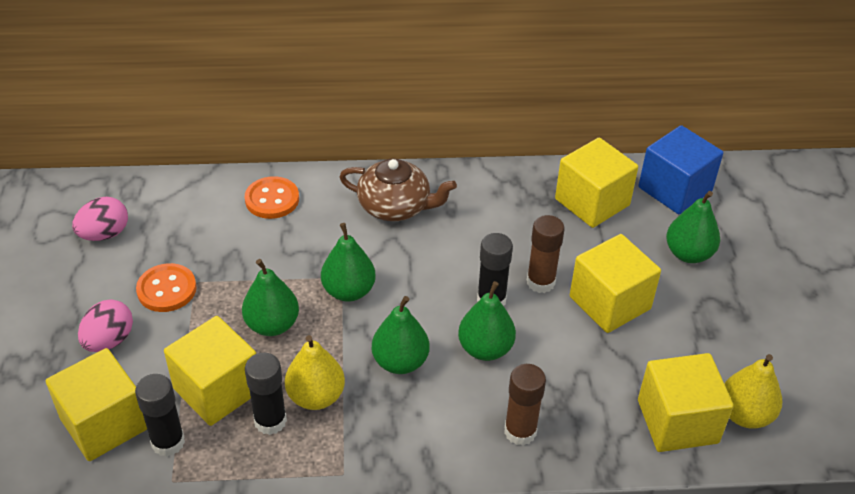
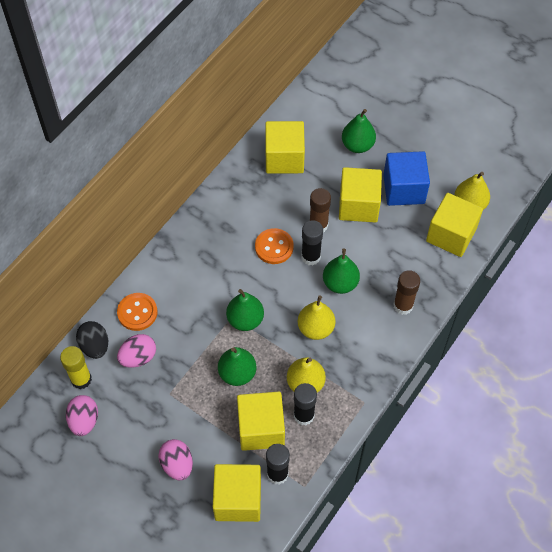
camera: 50 degrees left, 15 degrees up
(152, 204) = (81, 379): none -> yellow glue stick
(167, 289) = (162, 412): orange button -> orange button (274, 247)
(201, 191) = (95, 346): none -> black egg
(218, 231) = (138, 357): none -> pink egg
(395, 206) = (201, 253): brown teapot -> none
(400, 362) = (316, 328): green pear -> yellow pear
(675, 189) = (309, 114): blue cube -> blue cube (404, 189)

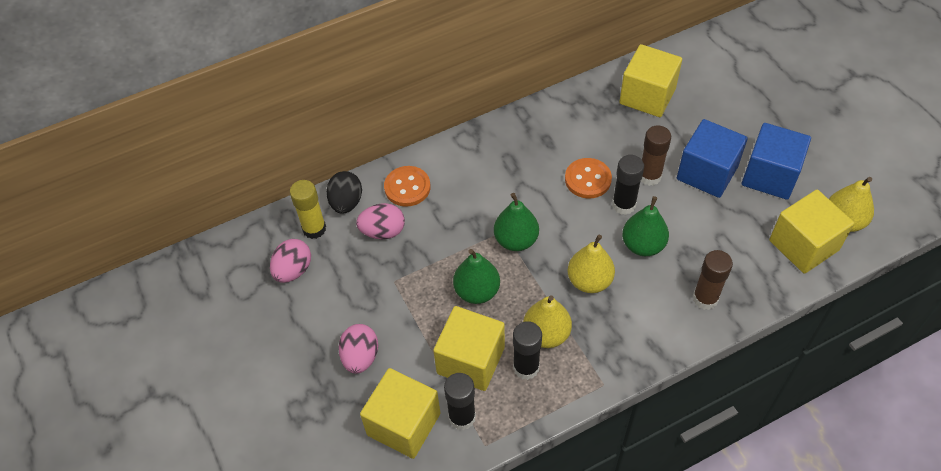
camera: 30 degrees right, 5 degrees down
(357, 145) = (738, 112): green pear -> none
(358, 205) = (707, 173): yellow cube -> blue cube

